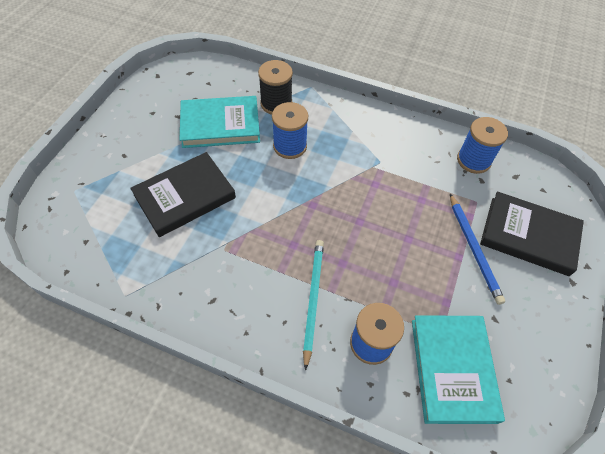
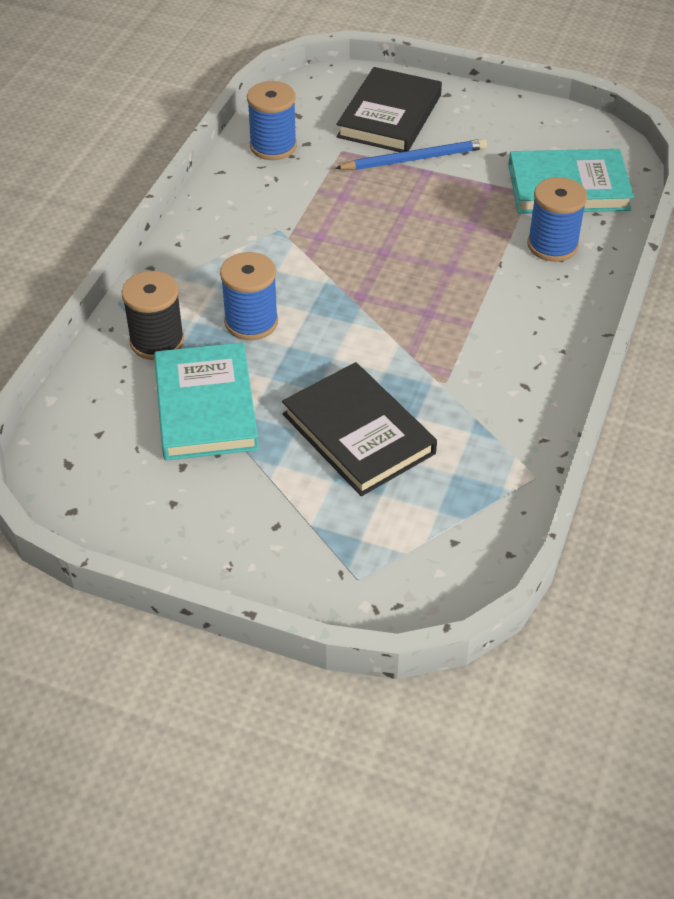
camera: 90 degrees left, 10 degrees down
(313, 299) = (506, 293): turquoise pencil -> none

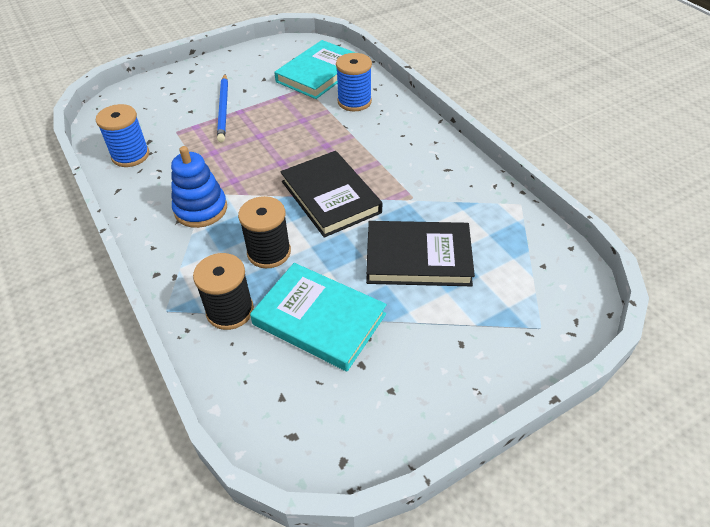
camera: 50 degrees left, 0 degrees up
(251, 322) = (269, 252): blue spool -> black spool
(256, 241) = (201, 209): none -> blue stacking toy
(389, 116) = (176, 99): black book -> black book (330, 197)
(414, 159) = (223, 109): blue pencil -> blue pencil turned 150 degrees clockwise

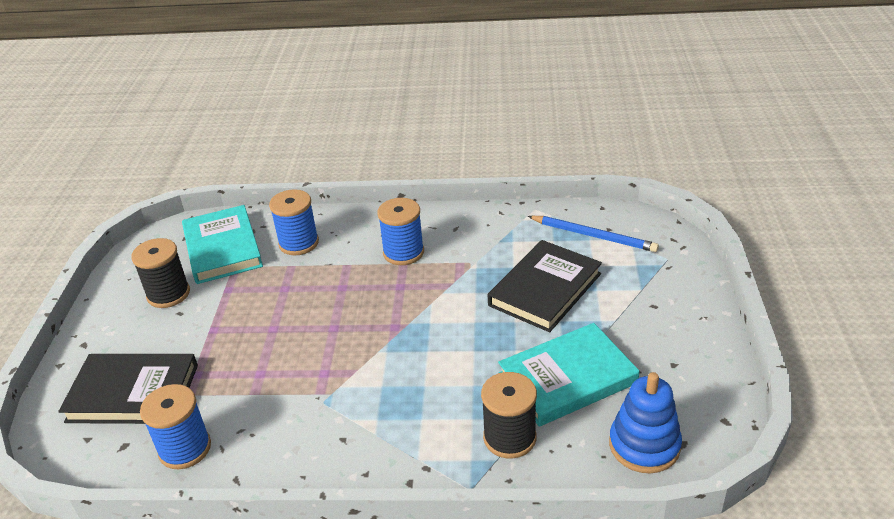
camera: 55 degrees left, 10 degrees down
(201, 209) = (344, 414): blue stacking toy -> blue stacking toy (644, 445)
(223, 109) = (195, 341): blue pencil -> blue pencil (593, 236)
(269, 252) = (455, 382): black spool -> black spool (168, 294)
(330, 197) = (420, 312): black book -> black book (133, 393)
(391, 156) = (403, 252): none -> blue spool

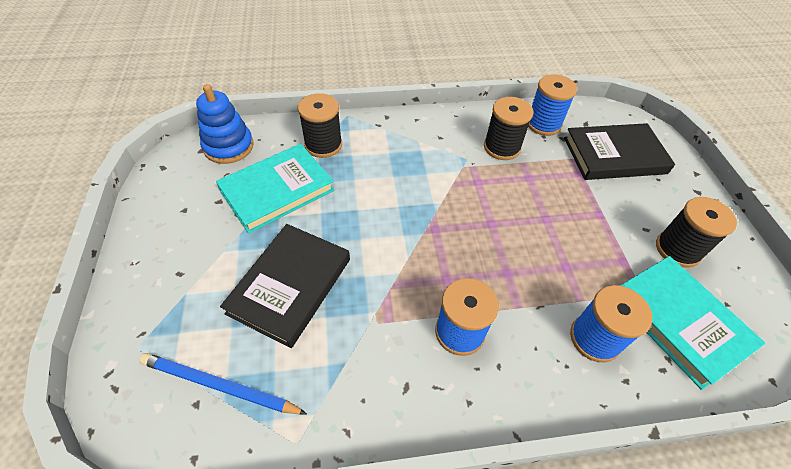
camera: 165 degrees right, 15 degrees up
(268, 415) = (502, 147): none -> black spool

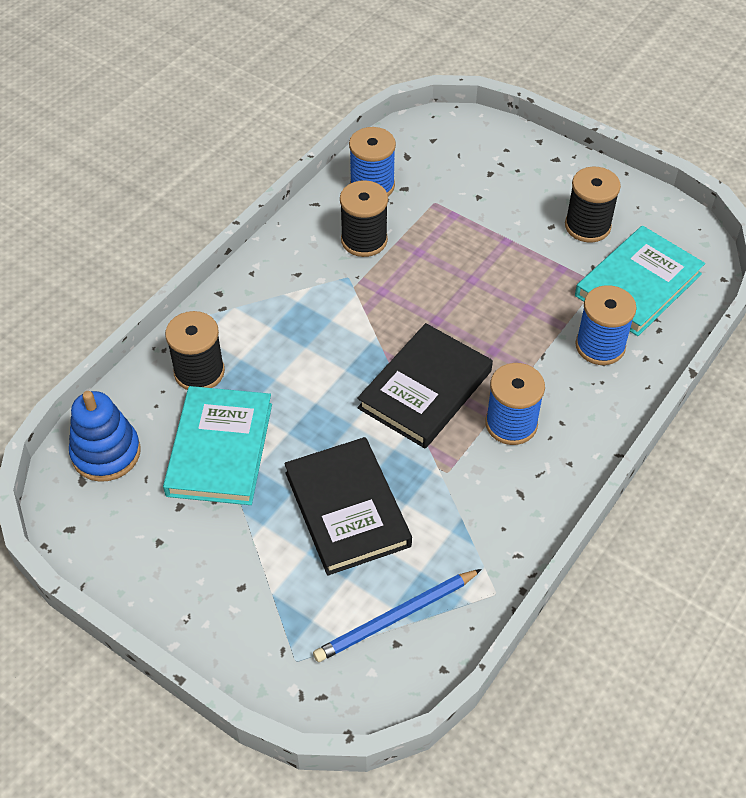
camera: 45 degrees left, 0 degrees up
(614, 155) = (463, 173): black book -> black book (425, 389)
(679, 321) = (638, 285): turquoise book -> turquoise book turned 60 degrees counterclockwise

